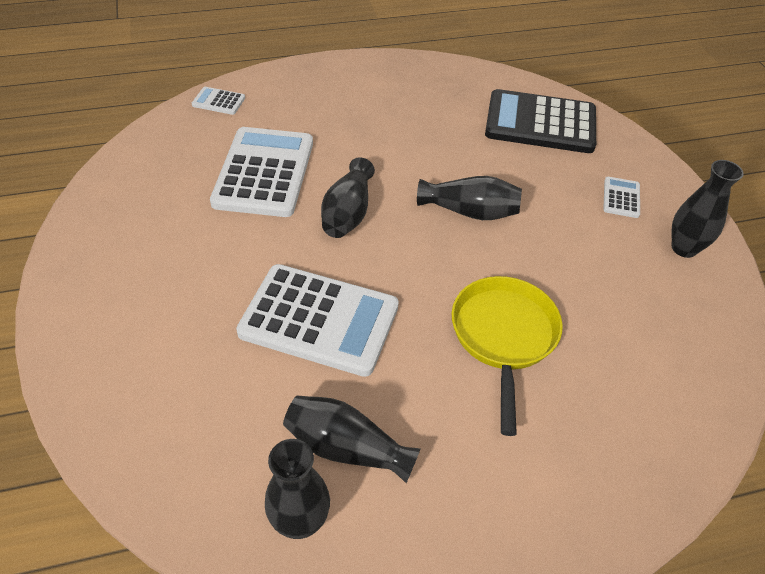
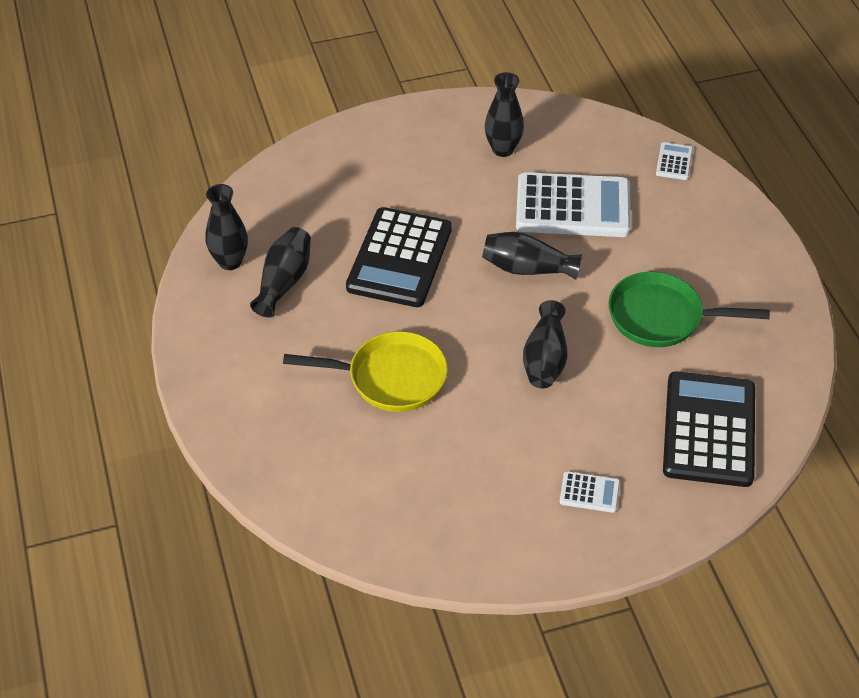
camera: 90 degrees right, 0 degrees up
(319, 320) = (399, 258): white calculator -> black calculator
(416, 133) = (661, 317): none -> green pan
(684, 248) = (518, 538): black vase -> black vase (503, 149)

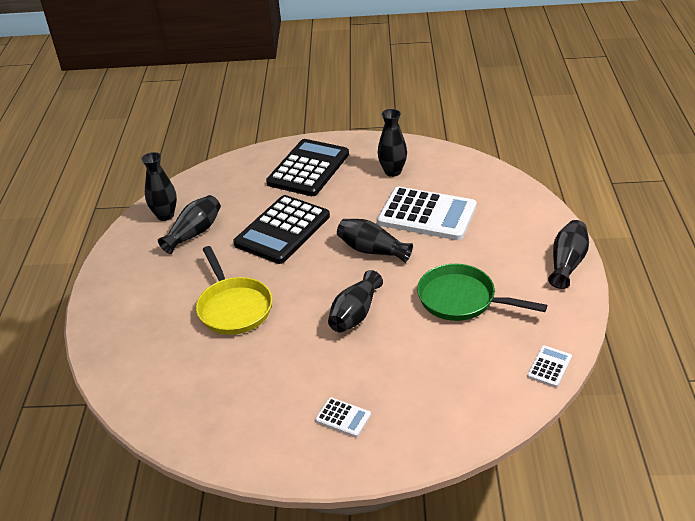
camera: 20 degrees right, 10 degrees down
(390, 378) = (233, 307): yellow pan -> yellow pan turned 45 degrees clockwise
(674, 162) = (519, 195): white calculator -> white calculator (549, 367)
(709, 430) = (463, 389): black calculator -> black calculator (308, 169)
(763, 247) = (567, 263): none -> black vase

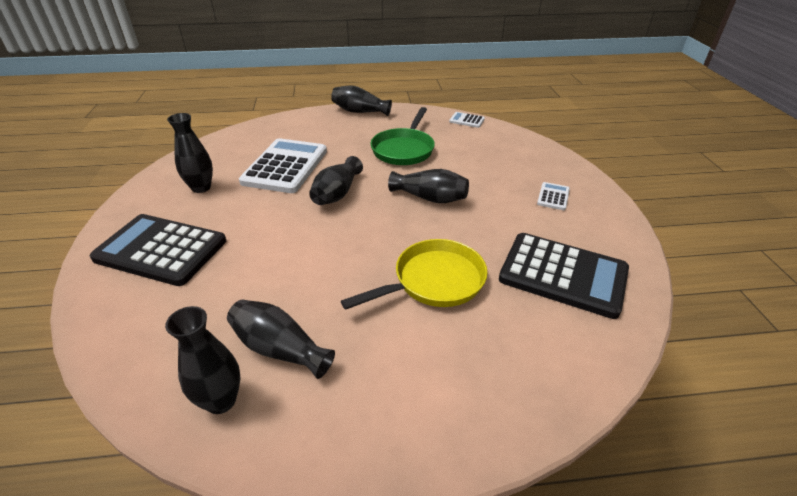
camera: 100 degrees left, 0 degrees up
(282, 230) = (291, 258): black calculator -> black calculator (563, 275)

